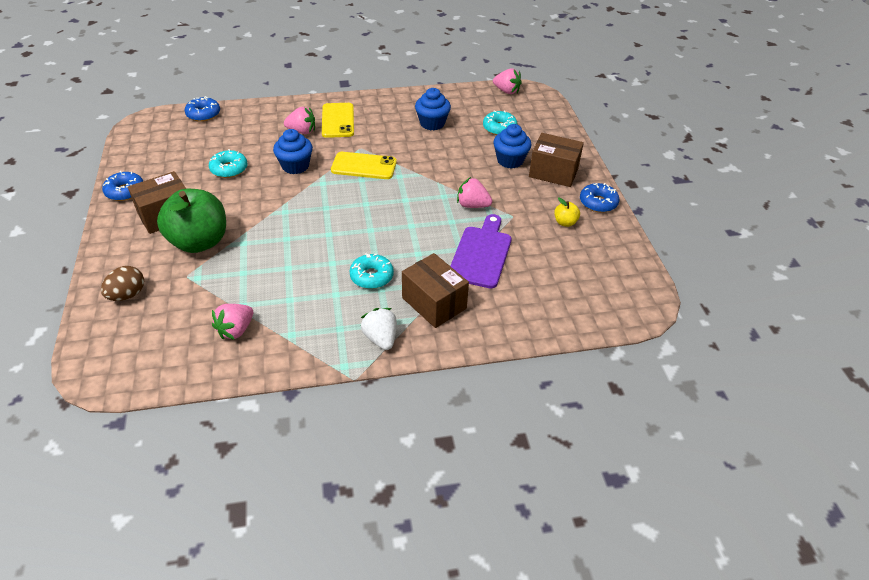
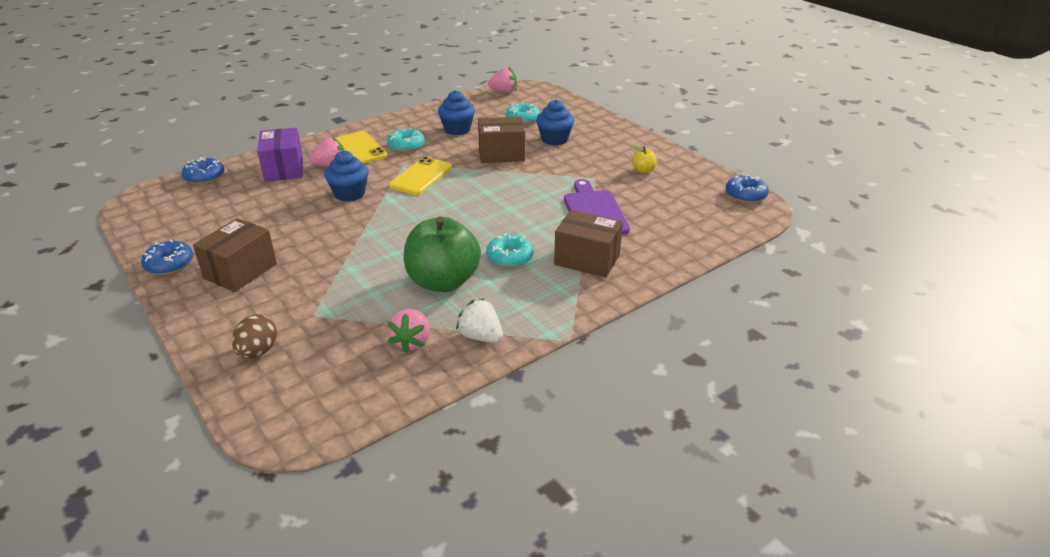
camera: 25 degrees left, 10 degrees down
(199, 242) = (301, 282): green apple -> green apple (443, 281)
(229, 169) = (278, 214): turquoise donut -> turquoise donut (406, 146)
(265, 124) = (284, 169): none -> purple box
(364, 166) = (421, 176): yellow phone -> yellow phone turned 45 degrees counterclockwise
(380, 338) = (564, 301): white strawberry -> white strawberry (481, 337)
(472, 205) = (552, 179): pink strawberry -> none
(553, 172) = (600, 138): brown box -> brown box (501, 154)
(598, 203) = (657, 150): blue donut -> blue donut (745, 195)

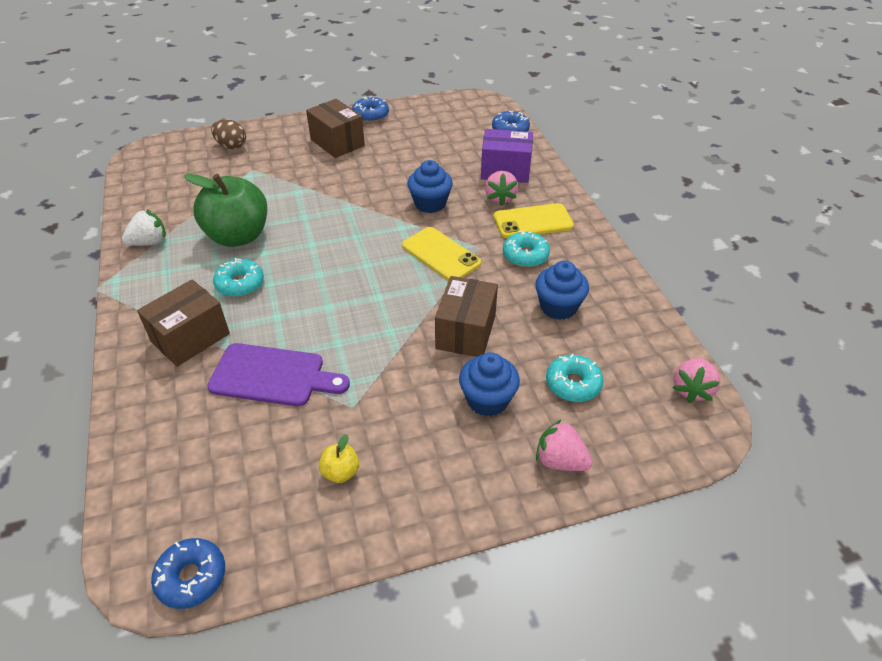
camera: 110 degrees right, 10 degrees up
(412, 342) = (177, 208): pink strawberry -> pink strawberry (560, 461)

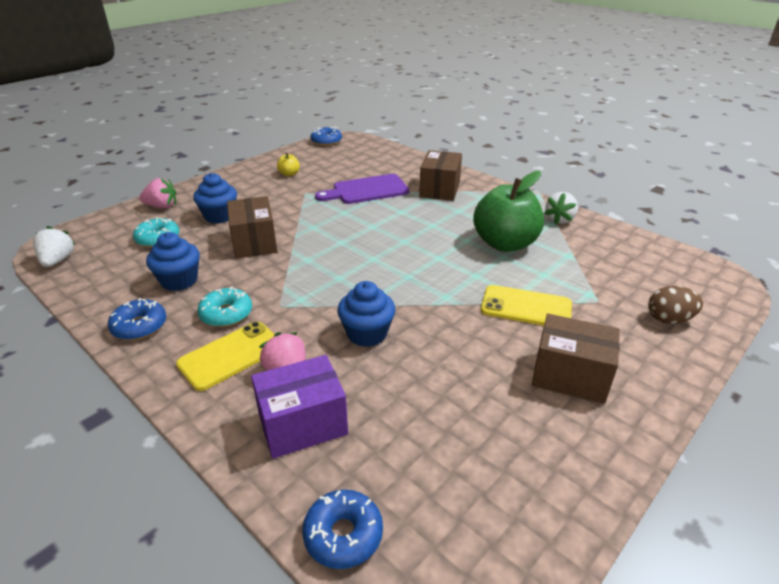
camera: 150 degrees right, 10 degrees down
(240, 284) = (453, 219): turquoise donut -> none
(370, 115) = (601, 455): blue donut -> blue donut (139, 326)
(441, 254) = (314, 287): yellow phone -> yellow phone (526, 307)
(692, 389) = (58, 261): pink strawberry -> white strawberry

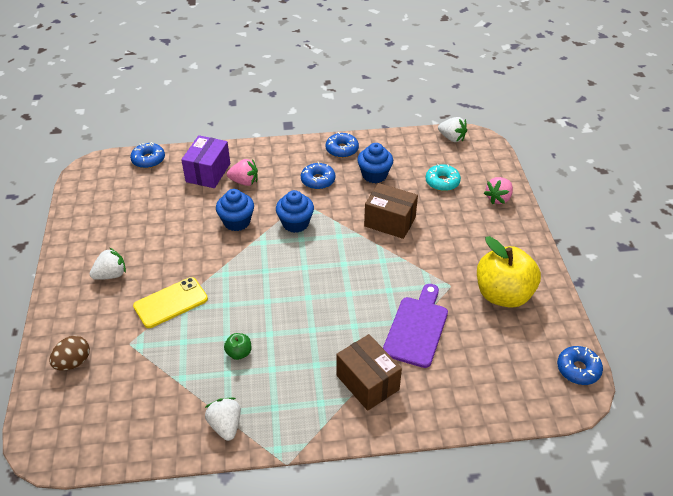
camera: 130 degrees right, 10 degrees up
(219, 216) = (451, 220): blue cupcake -> blue cupcake (295, 223)
(226, 314) = (318, 180): turquoise donut -> blue donut
(231, 355) = (280, 170): yellow phone -> none
(289, 174) = (503, 294): yellow apple -> yellow apple, size x2.43
(505, 244) = (239, 353): green apple -> green apple, size x0.41
(570, 376) = (111, 275): brown box -> white strawberry

